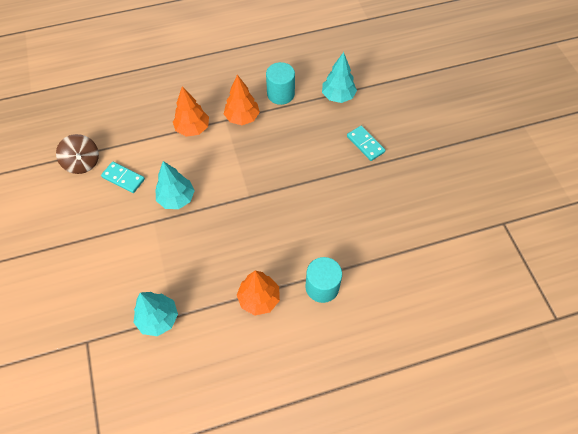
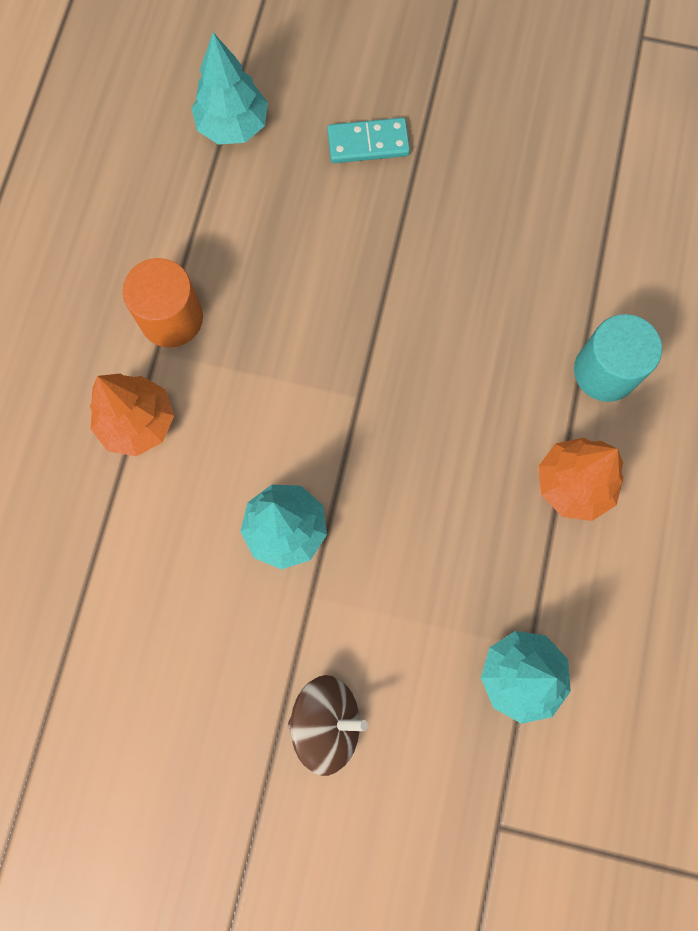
camera: 60 degrees left, 15 degrees up
(82, 163) = (84, 678): brown spinning top -> brown spinning top (327, 722)
(123, 178) = (175, 611): turquoise domino -> none
(242, 118) = (171, 318): orange tree -> orange cylinder
(280, 94) = (160, 220): turquoise cylinder -> none

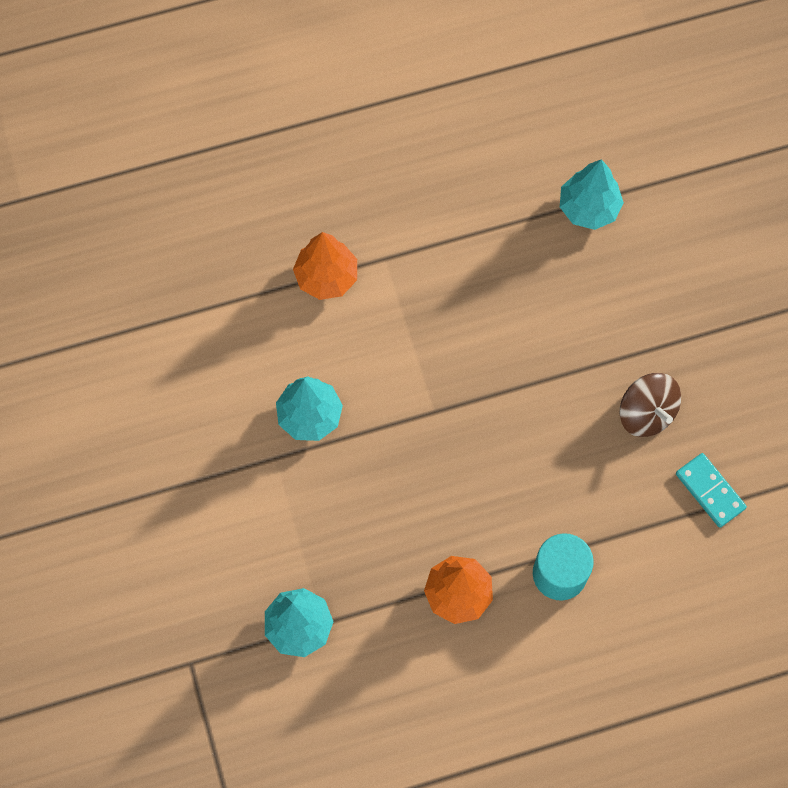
camera: 60 degrees right, 5 degrees down
(171, 318) = (414, 254): orange cylinder -> none
(327, 722) = (196, 515): brown spinning top -> brown spinning top (646, 413)
(368, 143) = (637, 309): turquoise domino -> turquoise domino (710, 491)

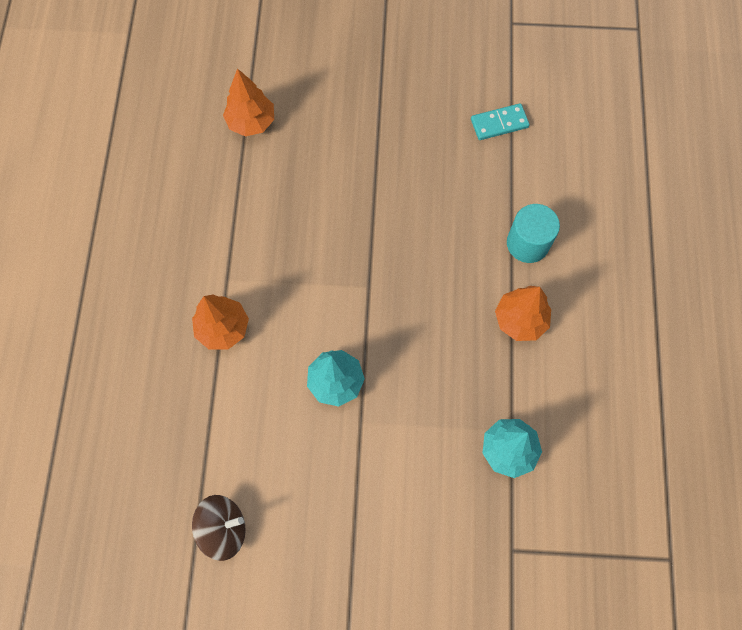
camera: 70 degrees left, 0 degrees up
(588, 208) = (251, 122): turquoise tree -> orange tree
(646, 413) = (426, 142): brown spinning top -> brown spinning top (223, 528)

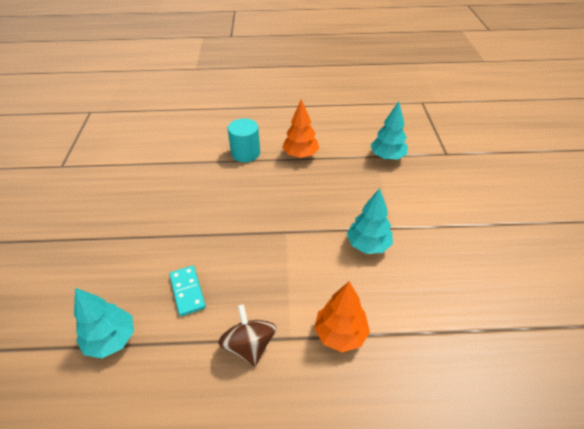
camera: 95 degrees left, 25 degrees down
(223, 528) = (514, 307): brown spinning top -> brown spinning top (249, 345)
(251, 122) = (111, 339): orange tree -> turquoise tree
(499, 123) = (149, 169): turquoise domino -> turquoise domino (187, 291)

